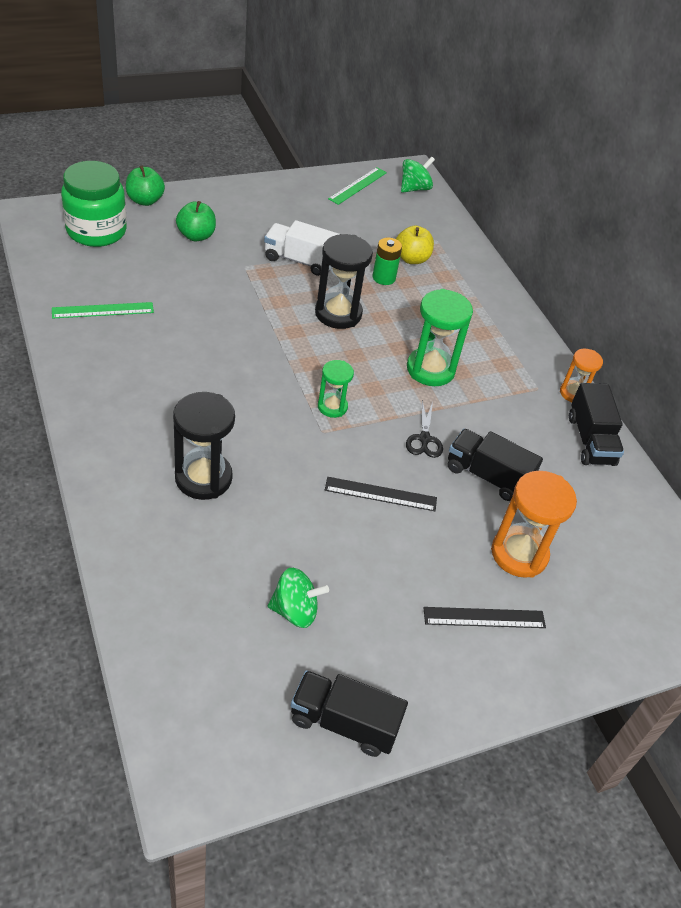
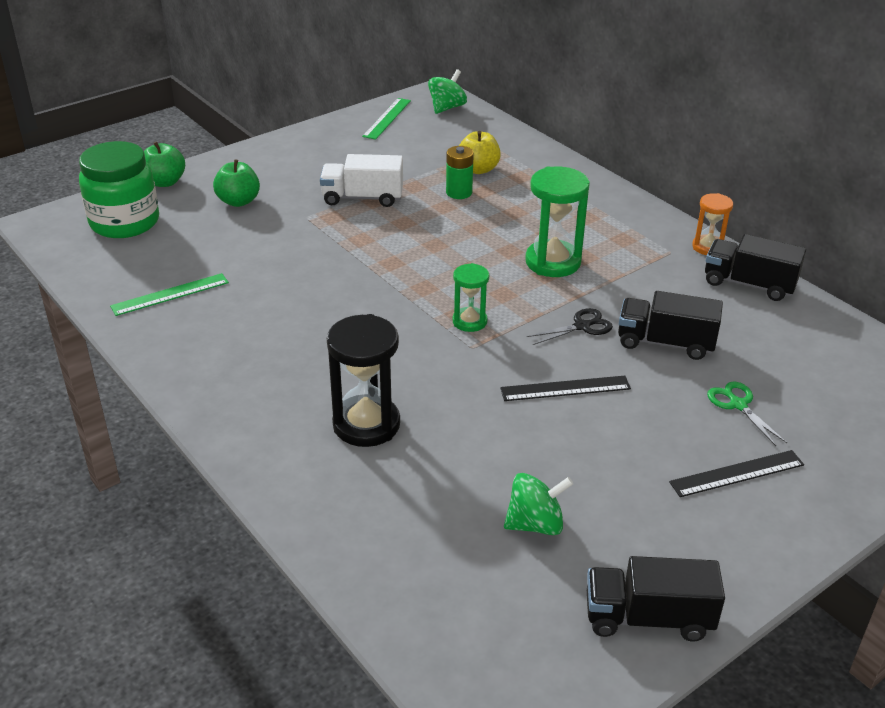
camera: 10 degrees left, 10 degrees down
(338, 313) = (429, 235): black hourglass -> none
(424, 439) = (582, 326): black scissors -> black scissors turned 105 degrees counterclockwise
(519, 554) = (738, 405): orange hourglass -> green scissors
(590, 440) = (749, 284): black truck -> black truck turned 135 degrees clockwise

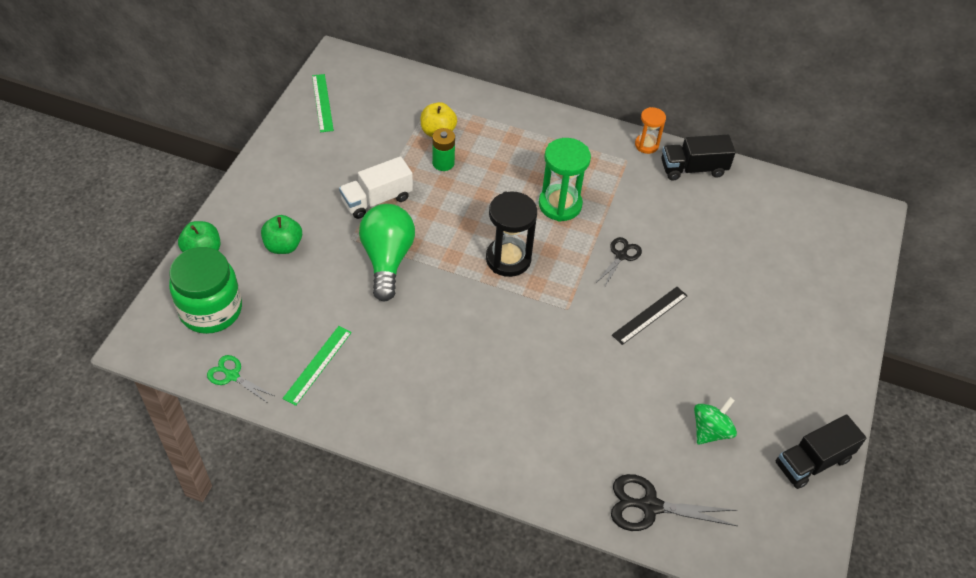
camera: 35 degrees left, 15 degrees up
(323, 243) = (387, 259): none -> green light bulb
(366, 424) = (554, 409): black hourglass -> black hourglass (508, 259)
(384, 561) = (650, 506): none -> black scissors
(447, 108) = (360, 71): green spinning top -> none
(469, 321) = (548, 286): green hourglass -> none
(665, 343) = (680, 246): black truck -> none
(737, 473) = (788, 332): black ruler -> none
(738, 405) = (754, 277): green scissors -> green scissors (232, 376)

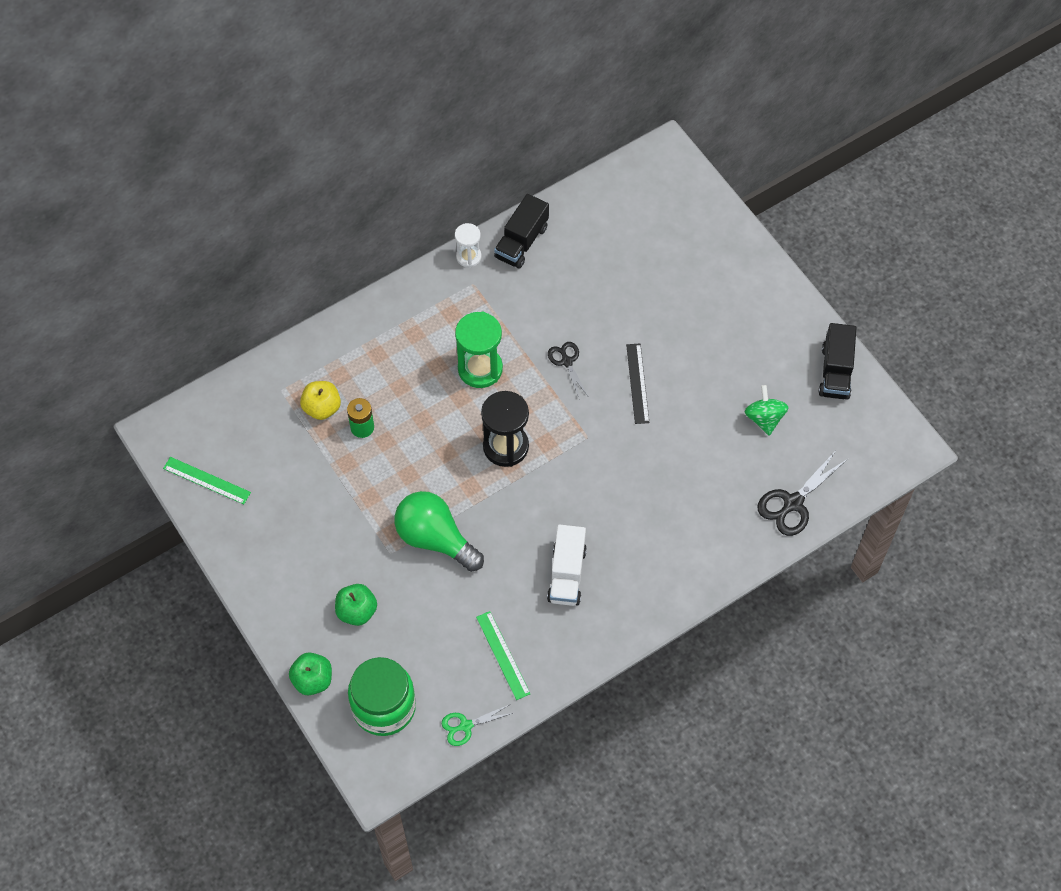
camera: 50 degrees left, 10 degrees up
(377, 200) = (362, 506): white truck -> white truck (567, 574)
(646, 145) = (468, 257): orange hourglass -> white hourglass

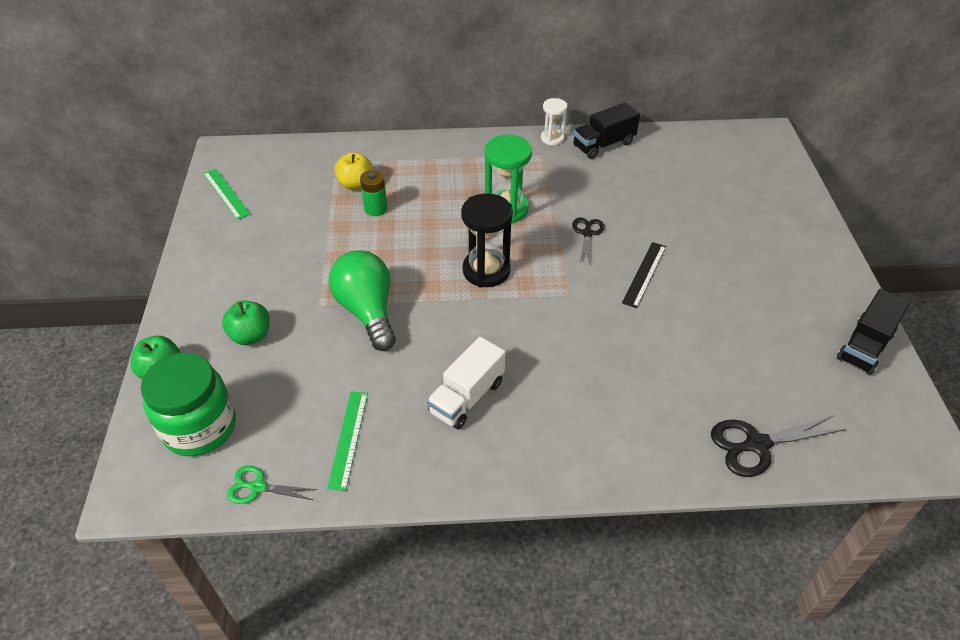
camera: 30 degrees right, 15 degrees down
(764, 418) = (763, 354): green spinning top -> none

